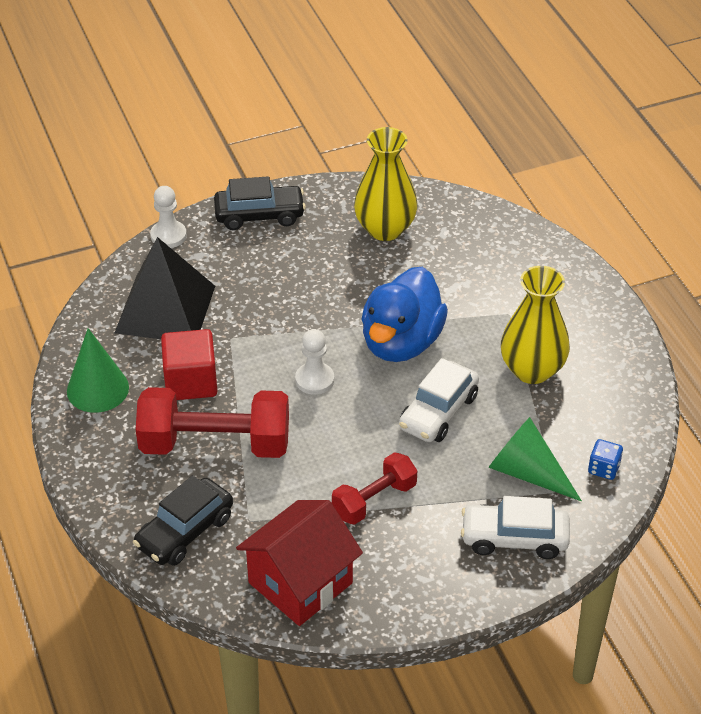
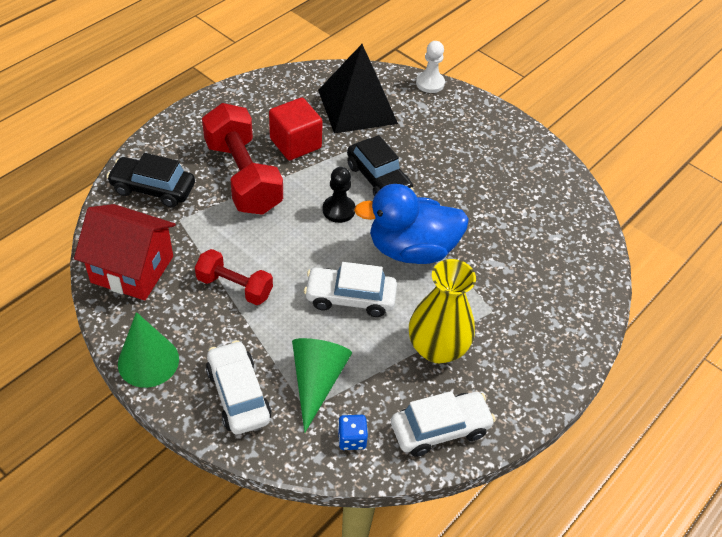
camera: 60 degrees right, 5 degrees up
(97, 389) = (261, 100): green cone -> green cone (148, 361)
(259, 215) = (487, 122): black car -> black car (378, 179)
(314, 380) = (338, 210): white pawn -> black pawn
(385, 229) = (529, 198): yellow vase -> none
(621, 402) = (440, 429): none -> white car

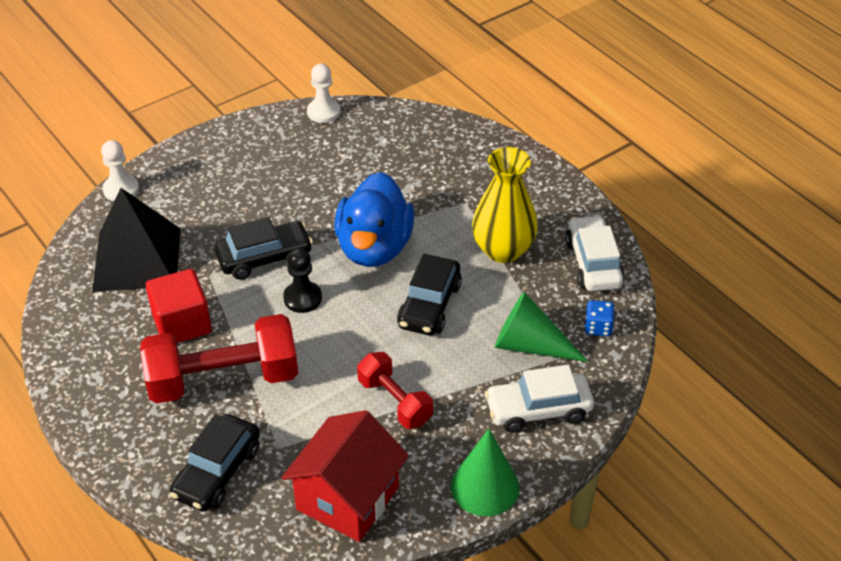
camera: 75 degrees left, 5 degrees down
(234, 287) = (395, 401): red dumbbell -> red dumbbell turned 75 degrees counterclockwise
(350, 298) = (429, 305): white car -> black car
(576, 189) = (323, 112): none -> white pawn

